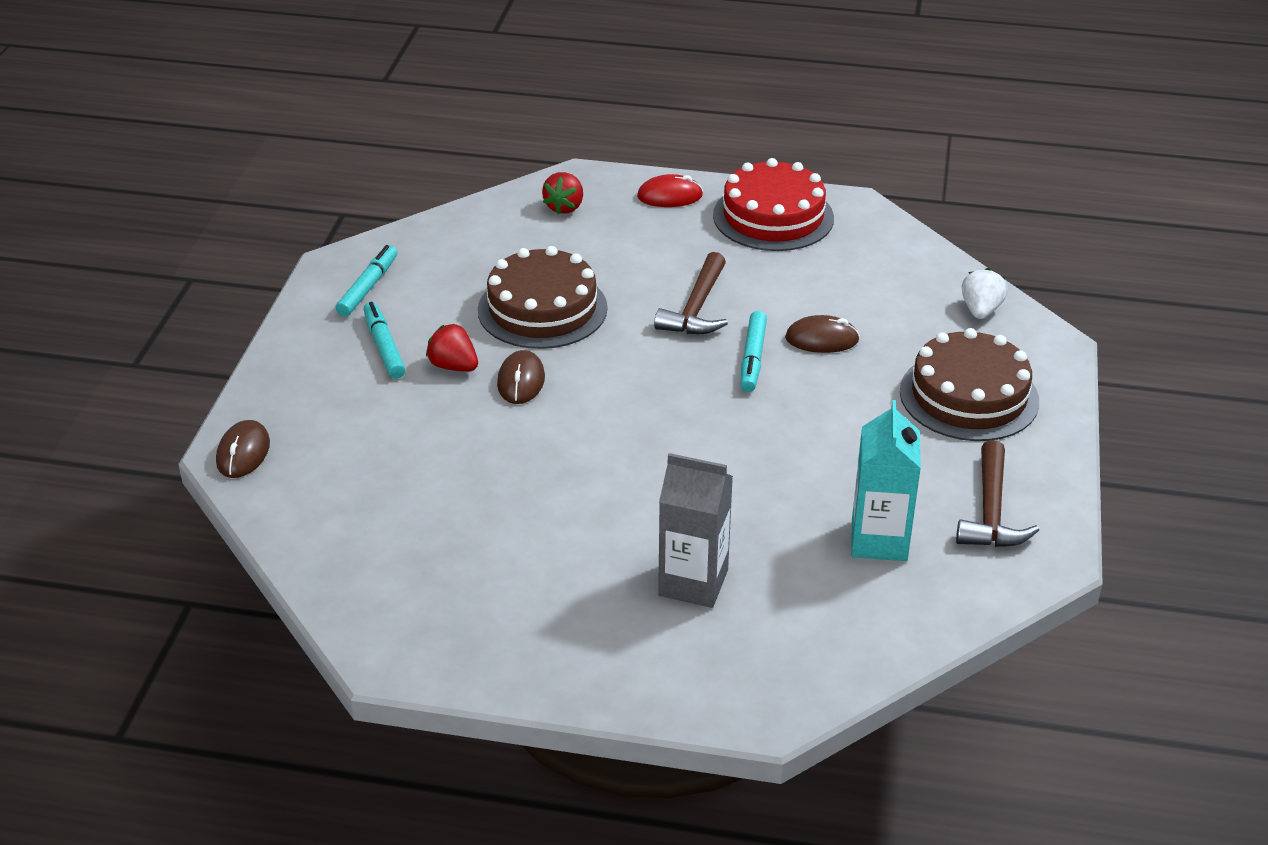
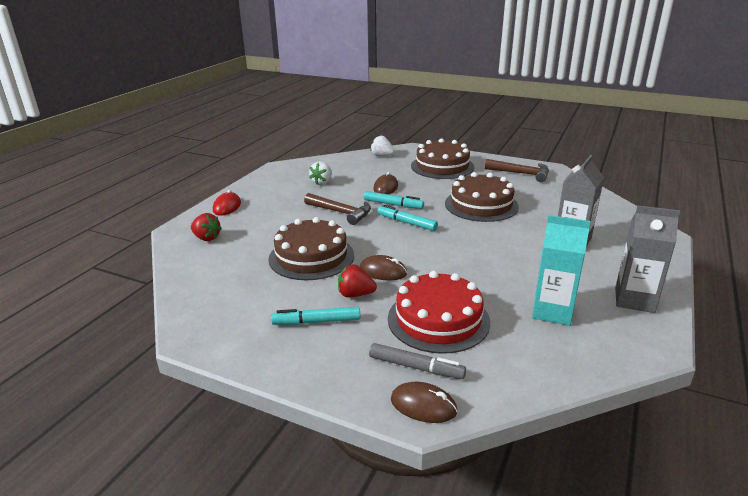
camera: 75 degrees left, 10 degrees down
(308, 439) = (416, 367): none -> grey marker
(368, 287) = (236, 323): turquoise marker -> turquoise marker (407, 223)
(454, 366) = (355, 294): red strawberry -> red strawberry turned 45 degrees clockwise
(510, 648) = (634, 300): none -> grey carton
(773, 217) = (272, 184): red cake -> red cake (438, 320)
(799, 463) = (481, 205): none -> brown cake
(808, 265) = (322, 182): none -> white strawberry
(879, 540) = (539, 196): turquoise carton -> turquoise carton (552, 311)

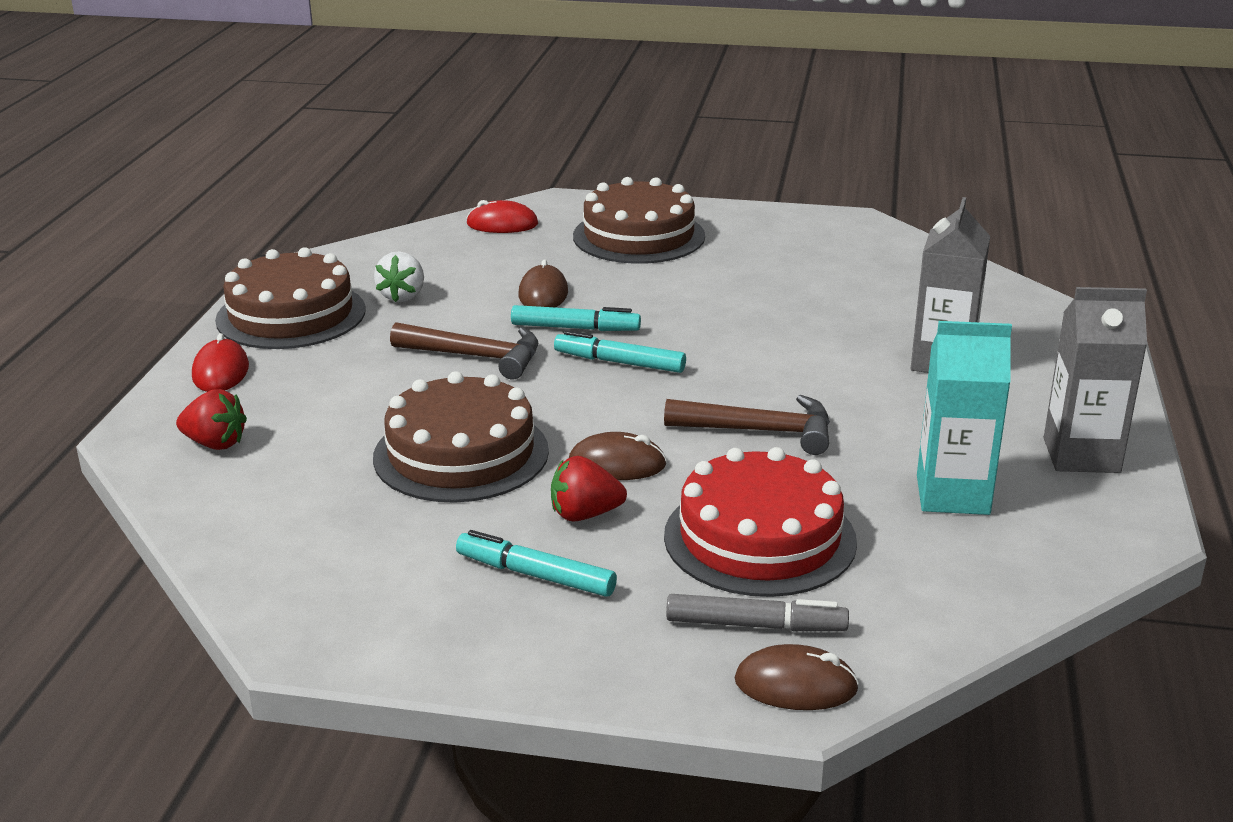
camera: 15 degrees left, 0 degrees up
(316, 322) = (535, 575): turquoise marker -> turquoise marker turned 45 degrees clockwise
(382, 156) = (502, 224): white strawberry -> red mouse
(481, 205) = (749, 310): brown cake -> brown cake (291, 315)
(521, 174) = (802, 237): brown hammer -> brown hammer (761, 431)

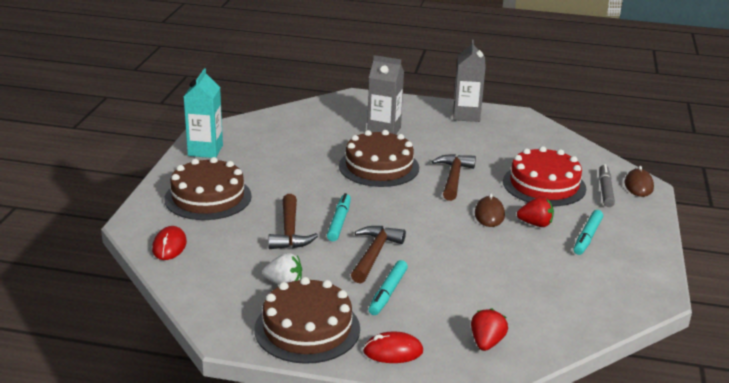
camera: 90 degrees left, 0 degrees up
(461, 454) = (486, 257): brown cake -> brown cake (379, 167)
(543, 294) = (290, 232): brown mouse -> brown hammer
(585, 514) = (535, 224): red strawberry -> red strawberry turned 75 degrees counterclockwise
(619, 362) = (382, 210): turquoise marker -> turquoise marker (387, 293)
(952, 495) = (501, 143): turquoise carton -> turquoise carton (205, 150)

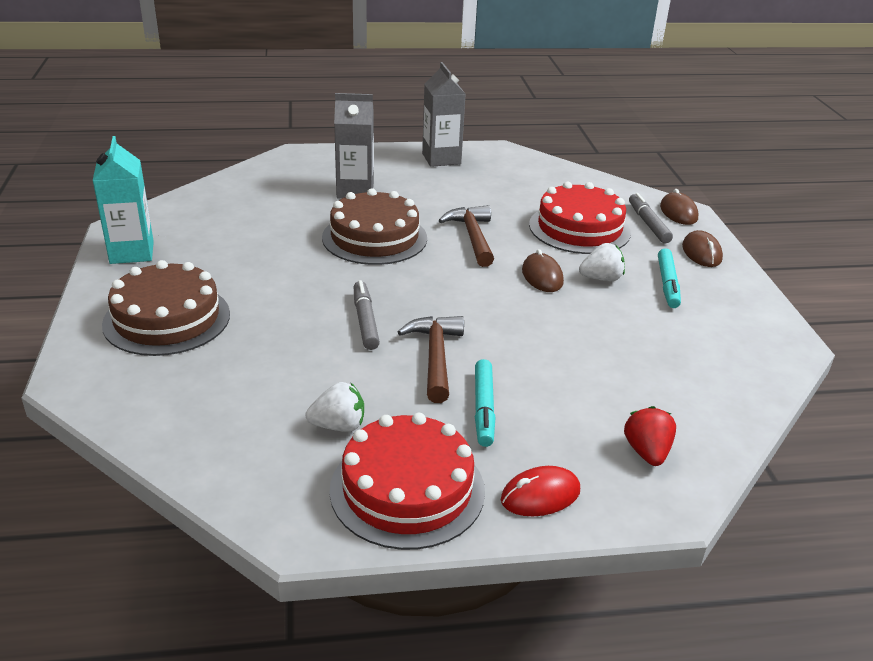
camera: 20 degrees left, 5 degrees up
(169, 246) = (143, 404): red mouse -> none
(290, 232) = (307, 347): brown hammer -> none
(307, 329) = (407, 489): brown cake -> red cake
(339, 222) = (365, 321): turquoise marker -> grey marker
(535, 224) = (601, 278): red strawberry -> white strawberry
(634, 219) = (701, 252): none -> brown mouse

